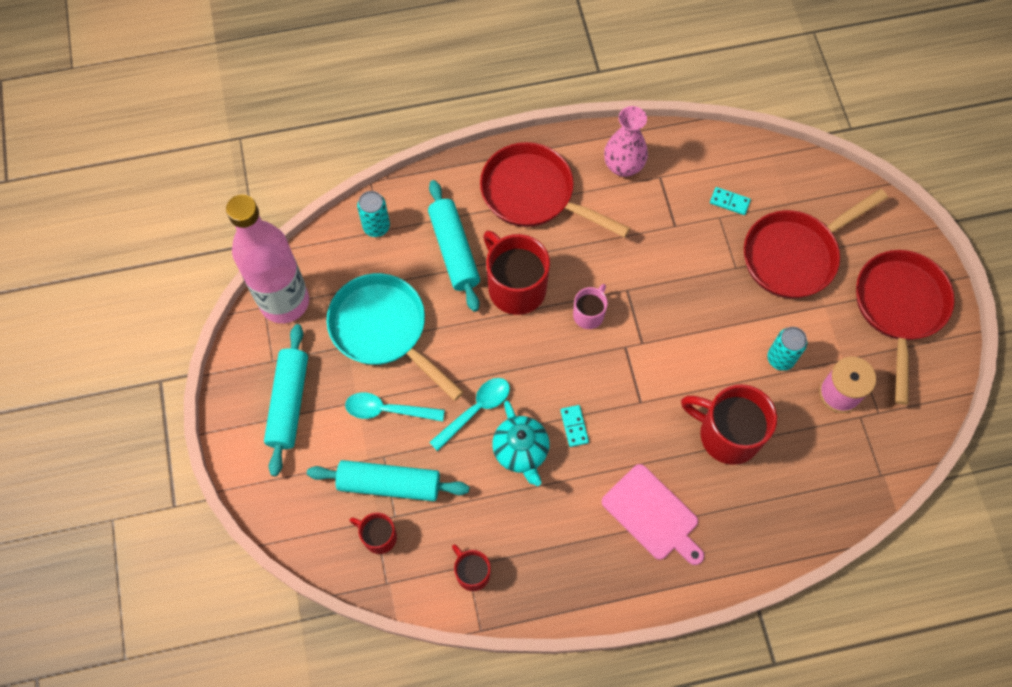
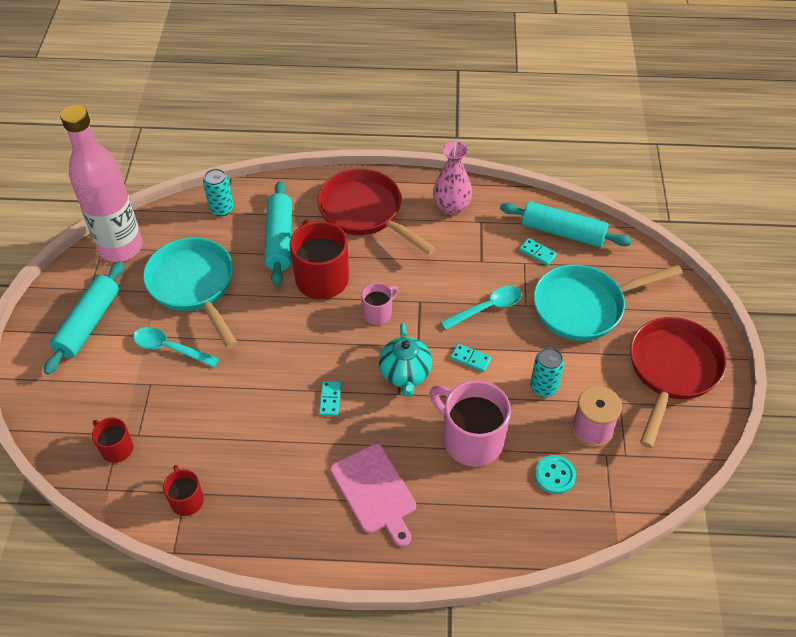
camera: 15 degrees right, 15 degrees down
(389, 484) = (145, 407): turquoise rolling pin -> turquoise rolling pin (563, 232)
(475, 410) = (246, 366): turquoise spoon -> turquoise spoon (487, 308)
(521, 451) = (273, 409): turquoise teapot -> turquoise teapot (405, 374)
(699, 344) = (470, 359): none -> turquoise domino
(727, 434) = (471, 439): red mug -> pink mug
(795, 255) = (584, 306): red pan -> turquoise pan
(818, 452) = (554, 475): none -> turquoise button

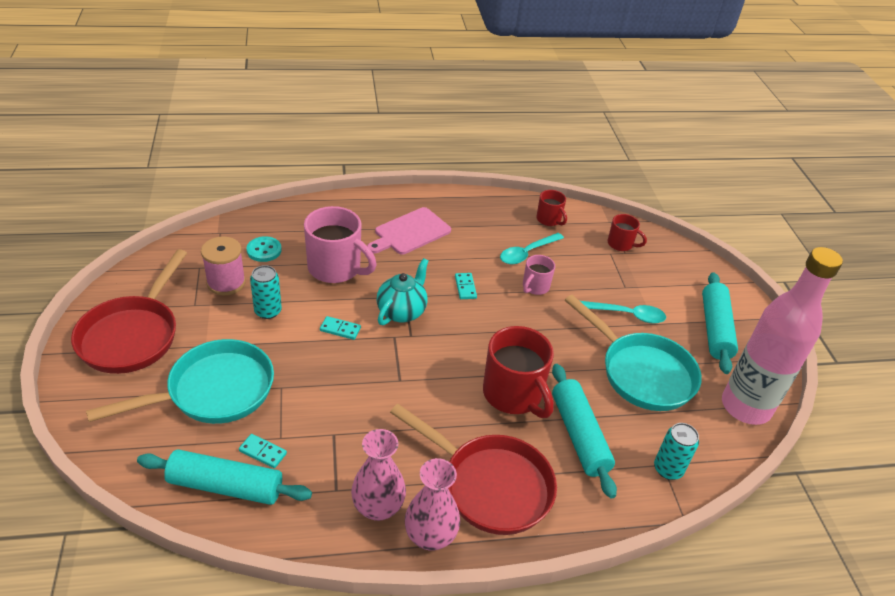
camera: 165 degrees right, 10 degrees down
(374, 491) = (410, 232): pink cutting board -> pink cutting board turned 90 degrees counterclockwise
(378, 313) = (441, 364): pink mug -> pink mug (535, 287)
(405, 374) = (402, 311): turquoise teapot -> turquoise teapot turned 45 degrees clockwise
(417, 187) = (430, 536): none -> pink vase
(487, 308) = (325, 379): turquoise spoon -> turquoise spoon (527, 253)

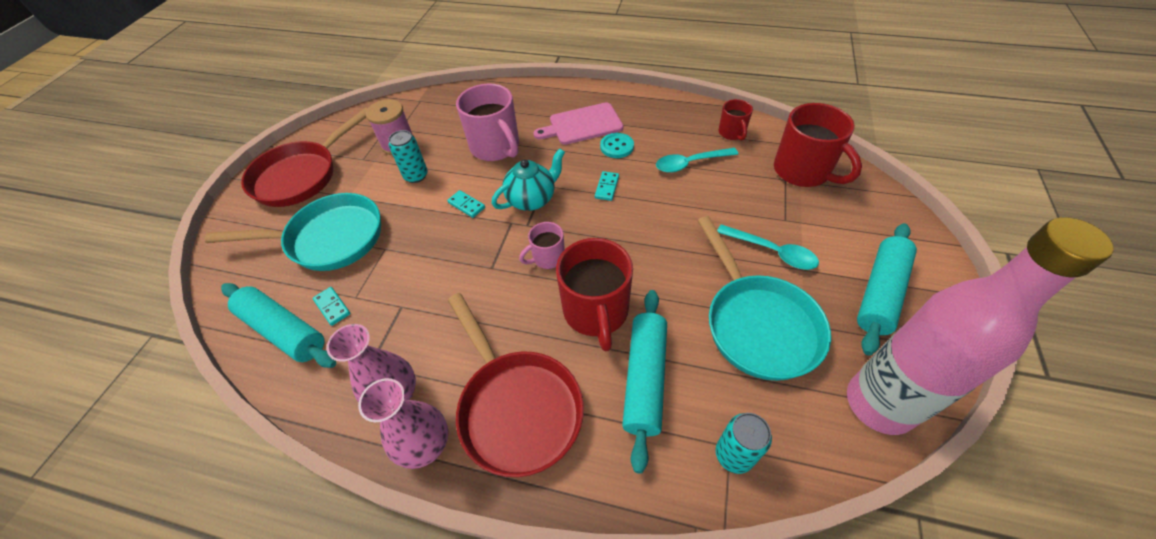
camera: 30 degrees right, 10 degrees up
(264, 250) = (445, 121): turquoise button -> turquoise button (617, 147)
(535, 287) = (680, 200): pink mug -> pink mug (547, 258)
(621, 244) = (803, 171): red mug -> red mug, size x1.88

